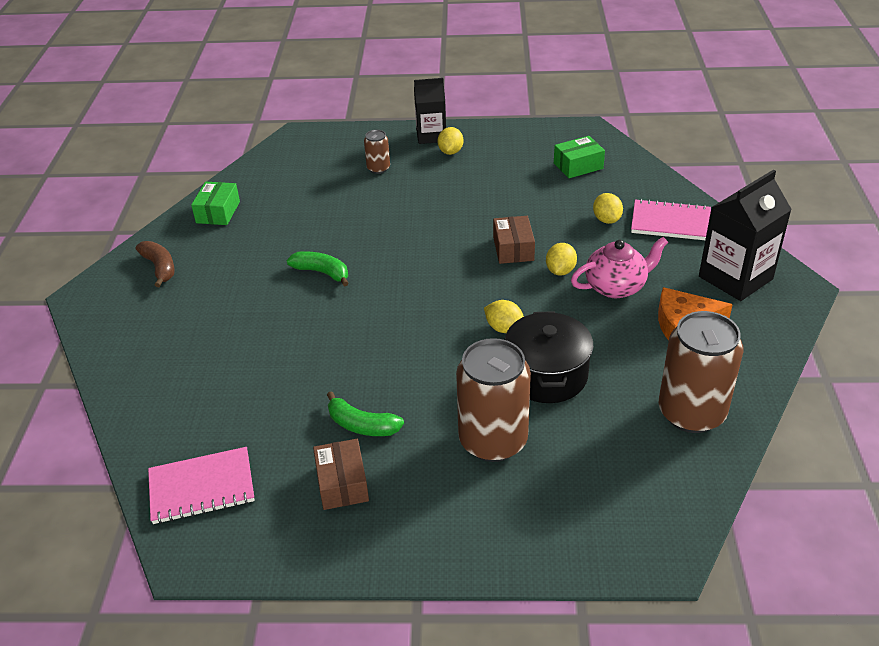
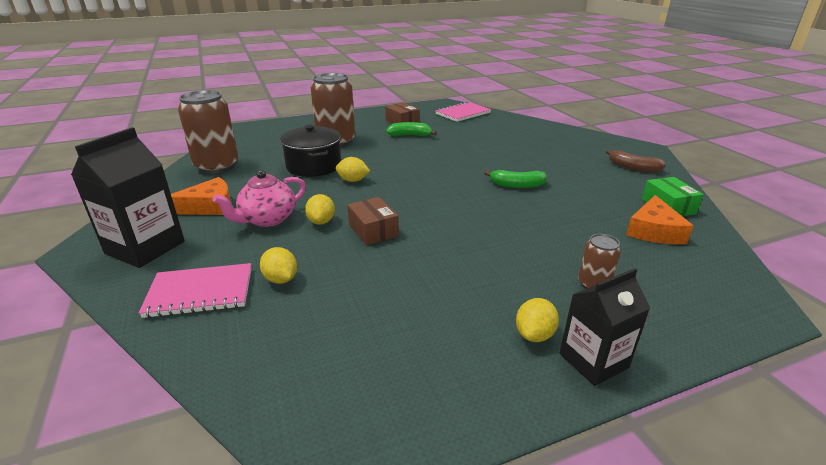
camera: 155 degrees right, 10 degrees down
(272, 194) = (654, 231): none -> orange cheese
(450, 152) = (534, 334): yellow lemon -> yellow lemon turned 45 degrees clockwise
(578, 166) = (333, 356): green box -> none

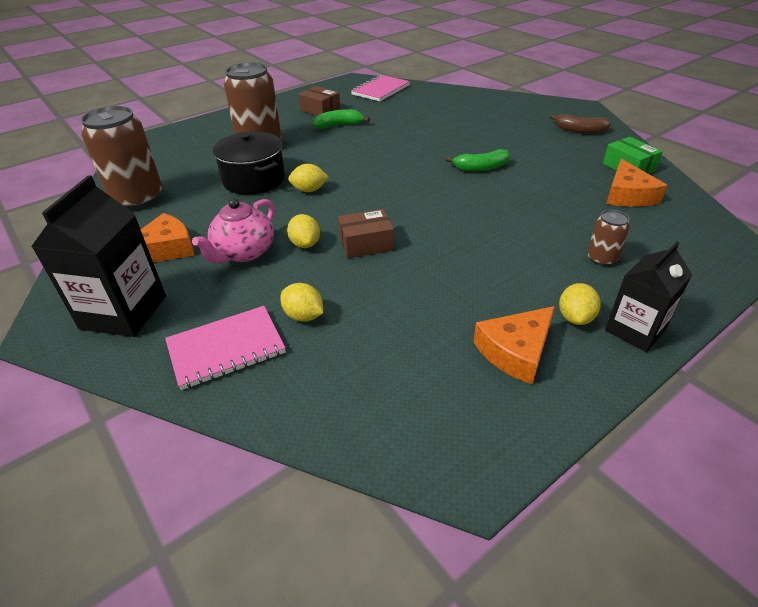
camera: 15 degrees left, 10 degrees up
(373, 230) = (366, 243): brown box -> brown box turned 60 degrees counterclockwise
(454, 353) = (516, 351): none -> orange cheese

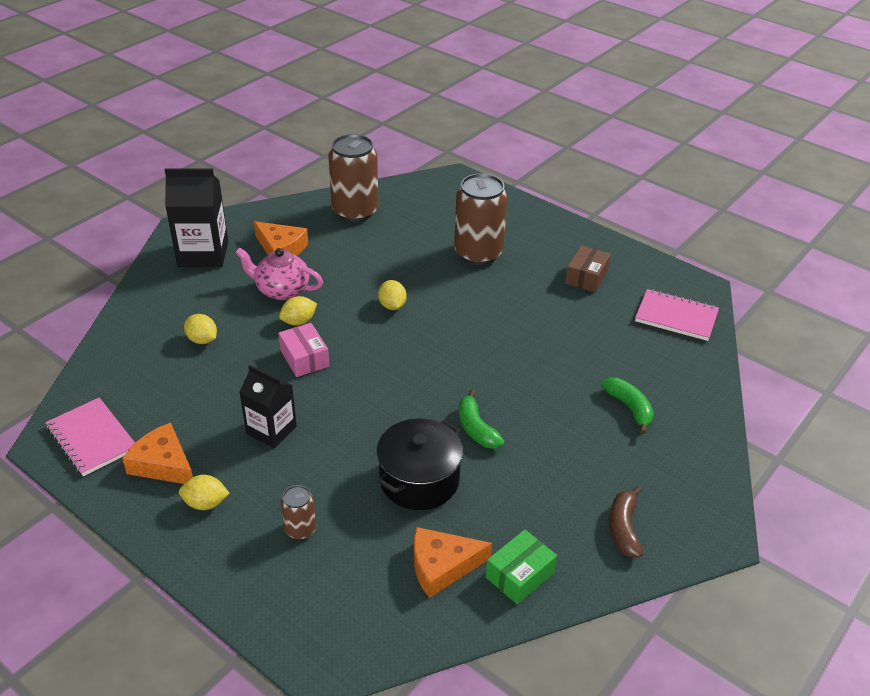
camera: 75 degrees right, 0 degrees up
(226, 348) = (166, 310): pink notebook -> pink notebook (92, 438)
(254, 179) = (404, 267): black pot -> black pot (419, 480)
(304, 316) = (202, 340): yellow lemon -> yellow lemon turned 75 degrees counterclockwise
(339, 126) = (548, 299): green banana -> green banana (629, 408)
(366, 243) = (304, 358): brown box -> pink box
(635, 330) = (190, 545): black carton -> black carton (271, 430)

